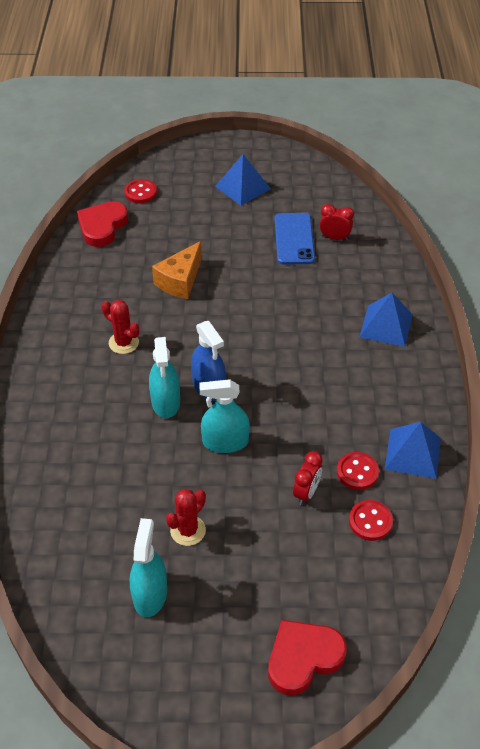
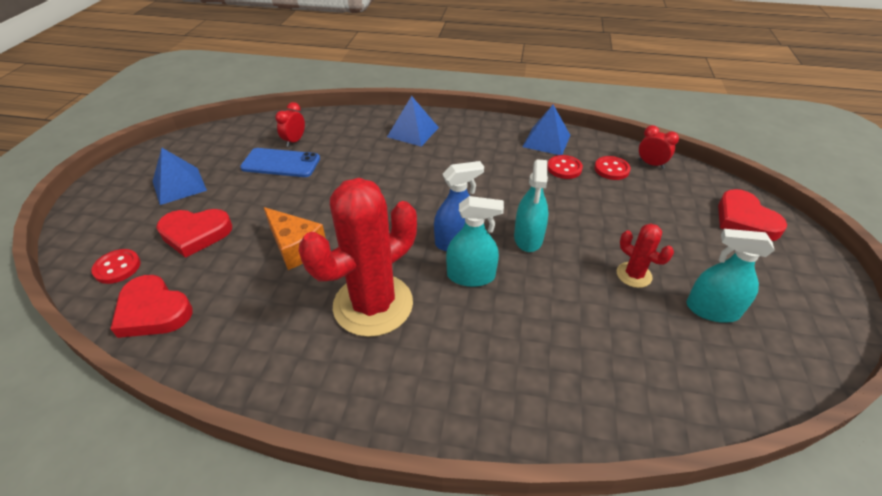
camera: 80 degrees left, 5 degrees down
(123, 343) = (373, 305): red cactus -> red cactus, size x2.18
(184, 218) = (195, 234): none -> red heart
(306, 492) = (585, 197): red clock -> red clock (651, 164)

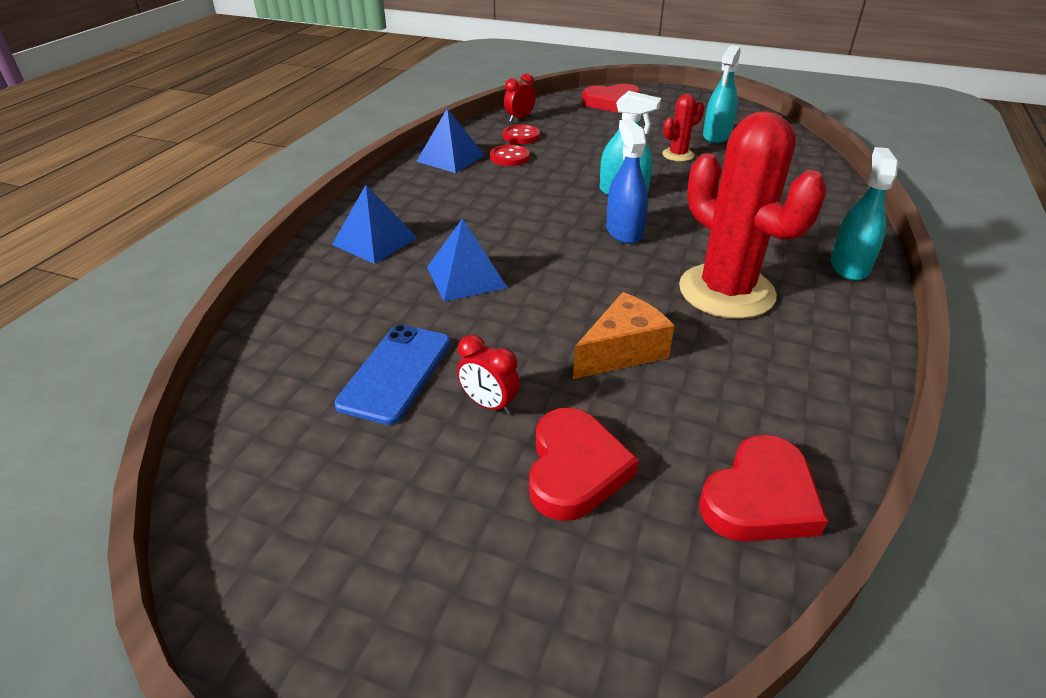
camera: 80 degrees left, 5 degrees down
(117, 267) = (658, 574): red button -> none
(179, 185) = (411, 516): blue pyramid -> blue pyramid (466, 277)
(294, 141) = (329, 358): red clock -> red clock (489, 404)
(471, 276) = (679, 229): turquoise spray bottle -> turquoise spray bottle (849, 266)

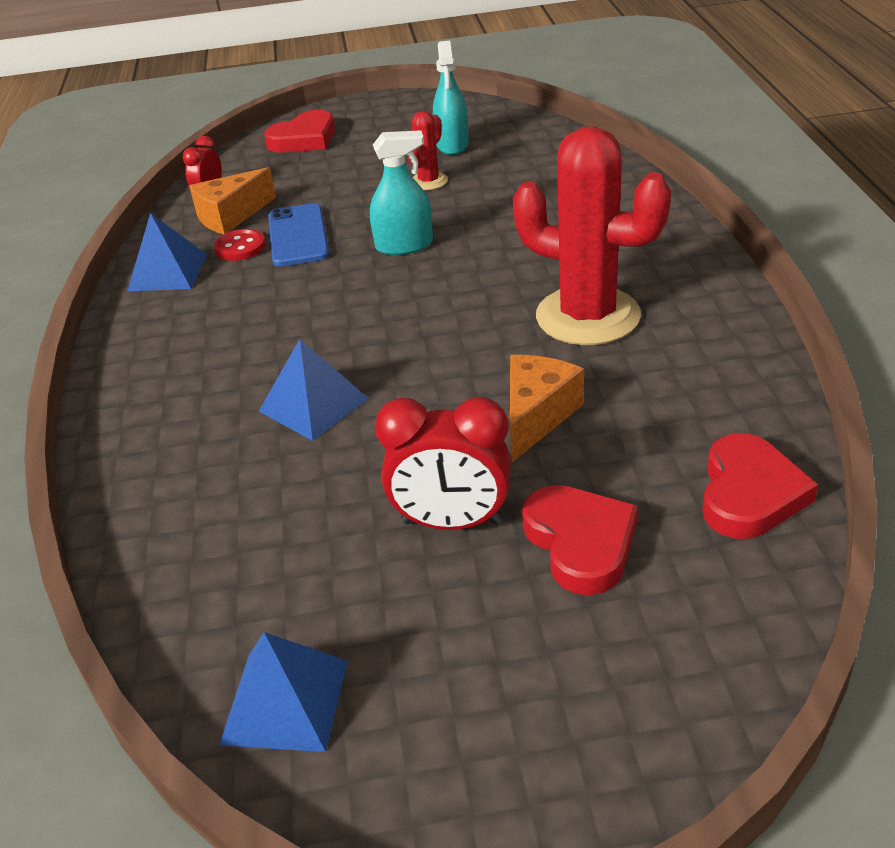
camera: 25 degrees left, 0 degrees up
(375, 241) = (168, 405): blue pyramid -> blue pyramid (285, 701)
(395, 373) = (328, 535): blue phone -> blue phone (298, 236)
(489, 404) = (452, 522): red clock -> red clock, size x1.75
(521, 136) = (231, 216): red button -> orange cheese
(624, 231) = (440, 290): blue spray bottle -> none
(849, 266) = (678, 248): turquoise spray bottle -> none

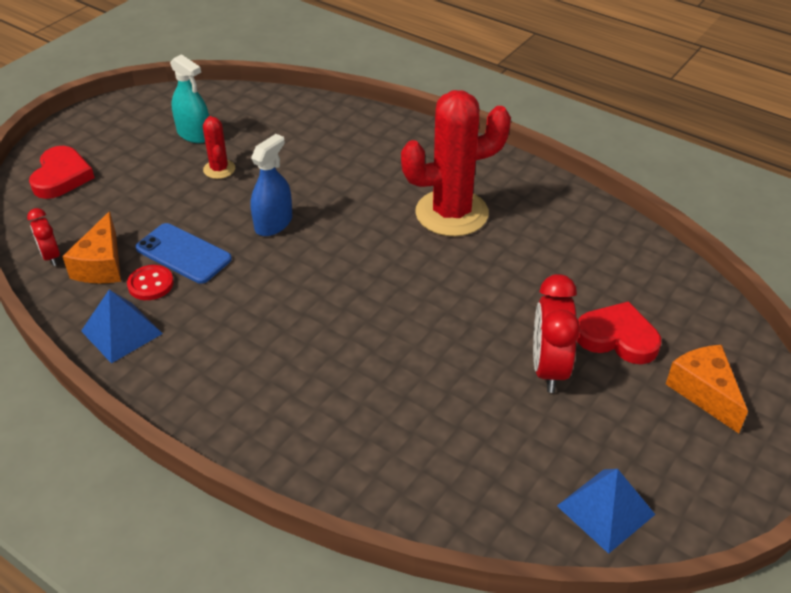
camera: 50 degrees left, 5 degrees up
(313, 404) = (377, 356): blue pyramid -> none
(404, 245) = (273, 223): turquoise spray bottle -> blue spray bottle
(452, 522) = (549, 369): red clock -> red clock turned 135 degrees clockwise
(537, 416) = (507, 286): orange cheese -> orange cheese (704, 392)
(749, 493) = (650, 266): red heart -> none

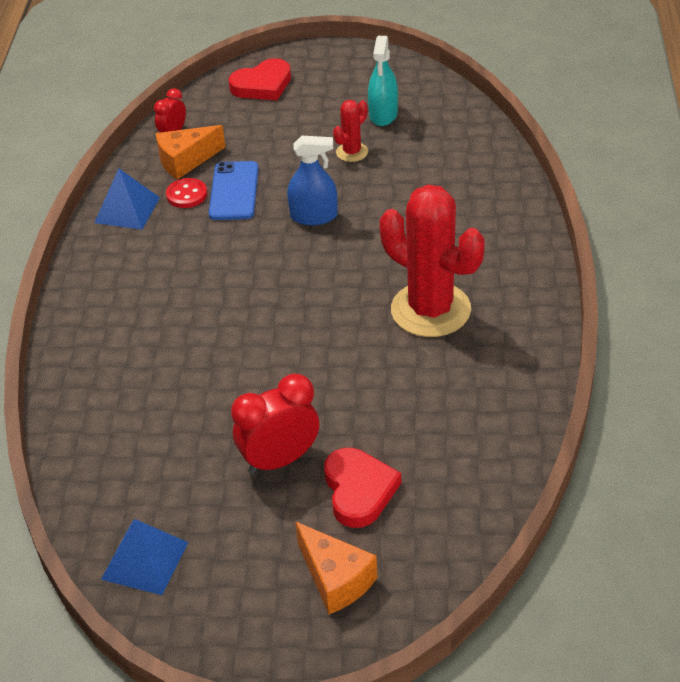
camera: 60 degrees right, 0 degrees up
(704, 392) = (335, 579): orange cheese -> orange cheese turned 105 degrees clockwise

